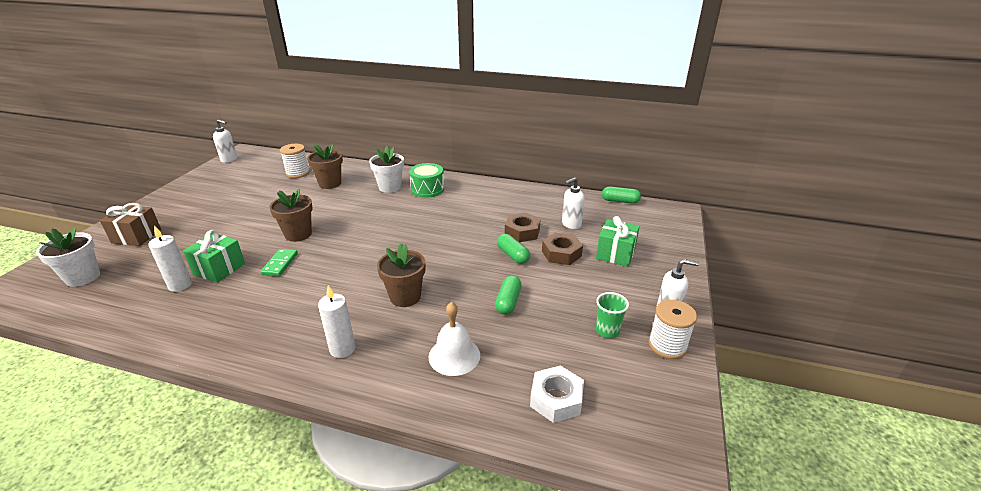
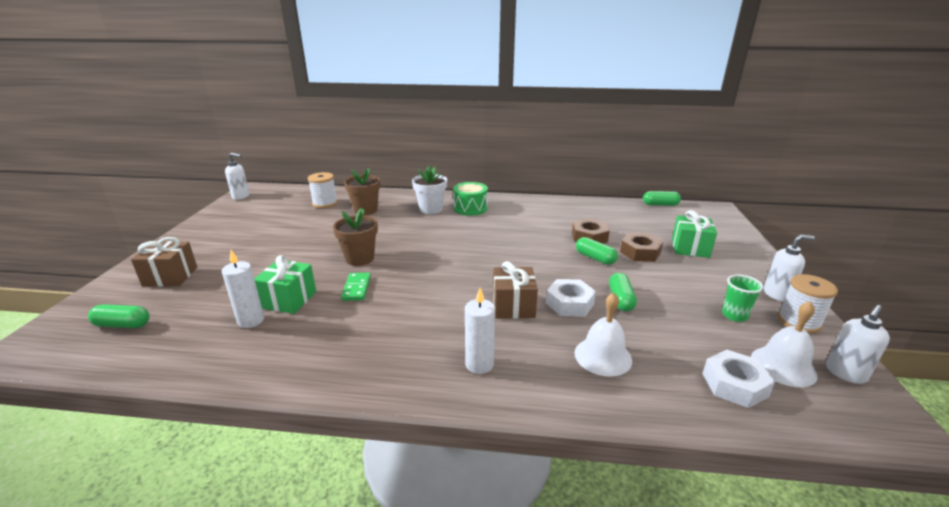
camera: 10 degrees left, 5 degrees down
(83, 277) = (123, 325): white flower pot -> green capsule
(405, 297) = (513, 306): brown flower pot -> brown gift
(458, 300) = (569, 303): none -> white nut
(571, 224) = (630, 227): white soap dispenser -> white soap dispenser (845, 373)
(616, 387) = (783, 366): none -> white bell

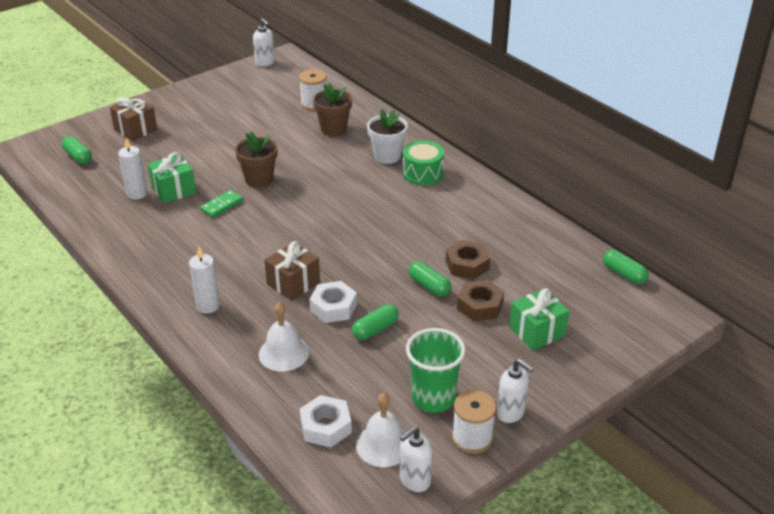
camera: 45 degrees right, 10 degrees up
(595, 258) = (429, 286): green capsule -> green capsule turned 45 degrees counterclockwise
(734, 315) = (433, 398): green cup -> green cup, size x1.71
(845, 373) = (414, 480): white soap dispenser -> white soap dispenser turned 45 degrees counterclockwise

